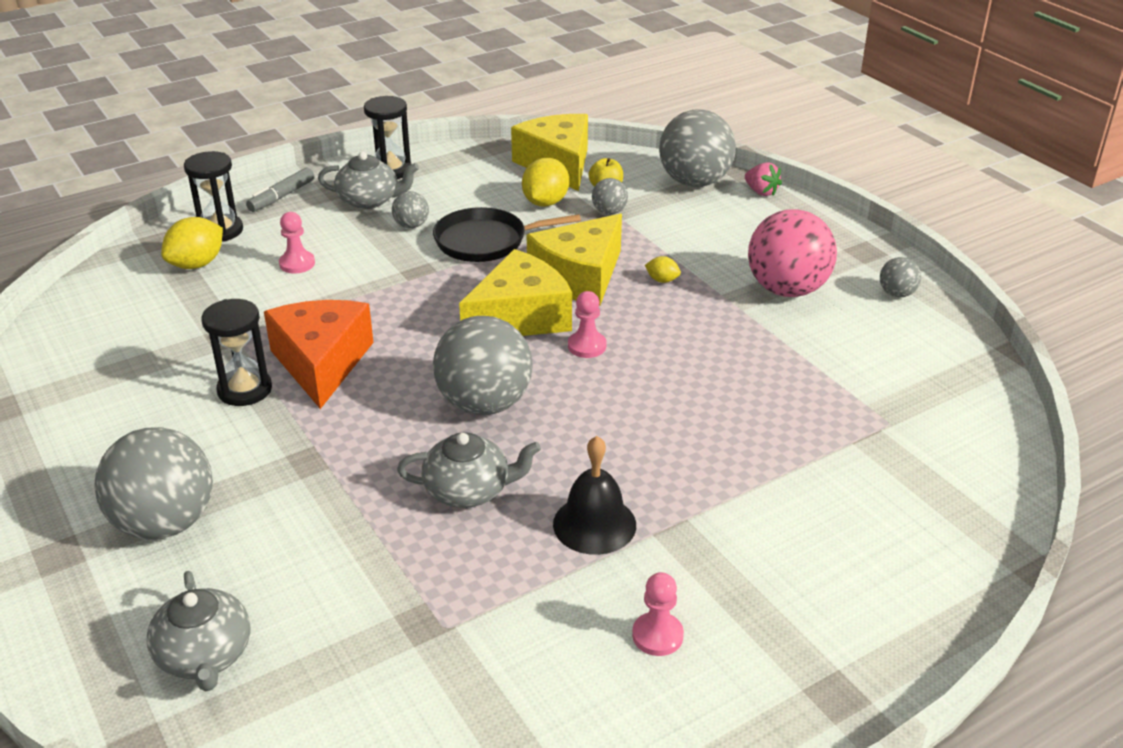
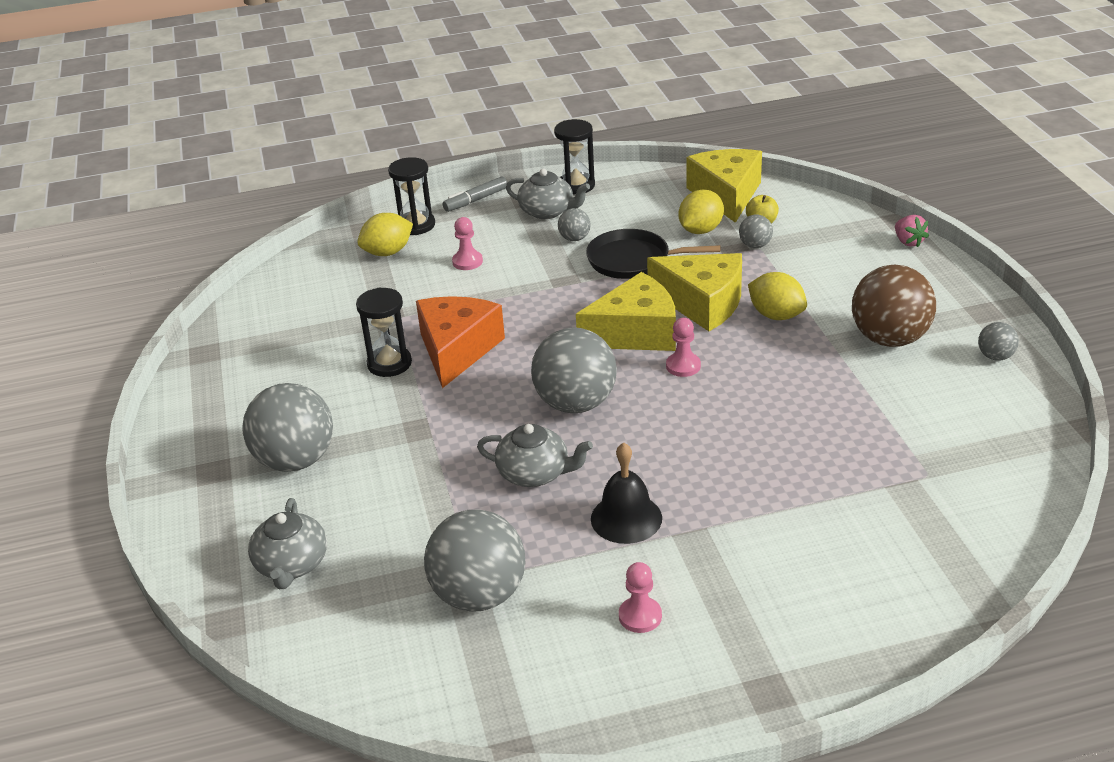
camera: 20 degrees right, 0 degrees up
(579, 277) = (702, 303): yellow cheese -> yellow cheese turned 120 degrees counterclockwise
(662, 280) = (776, 315): yellow lemon -> yellow lemon, size x1.96
(694, 182) = (848, 225): grey ball -> grey ball (479, 595)
(787, 290) = (889, 339): pink ball -> brown ball

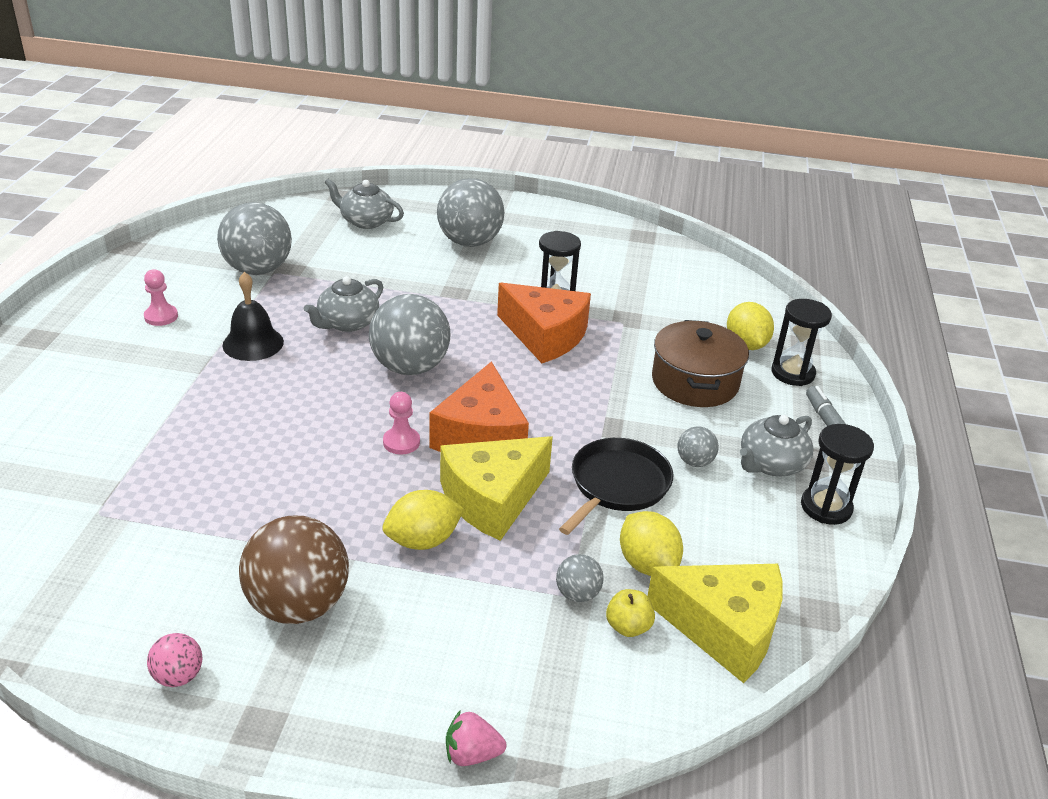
camera: 110 degrees right, 0 degrees up
(467, 262) = (695, 382): pink pawn -> brown pot
(635, 333) = (481, 435): yellow cheese -> orange cheese
(995, 356) = (178, 676): grey ball -> pink ball

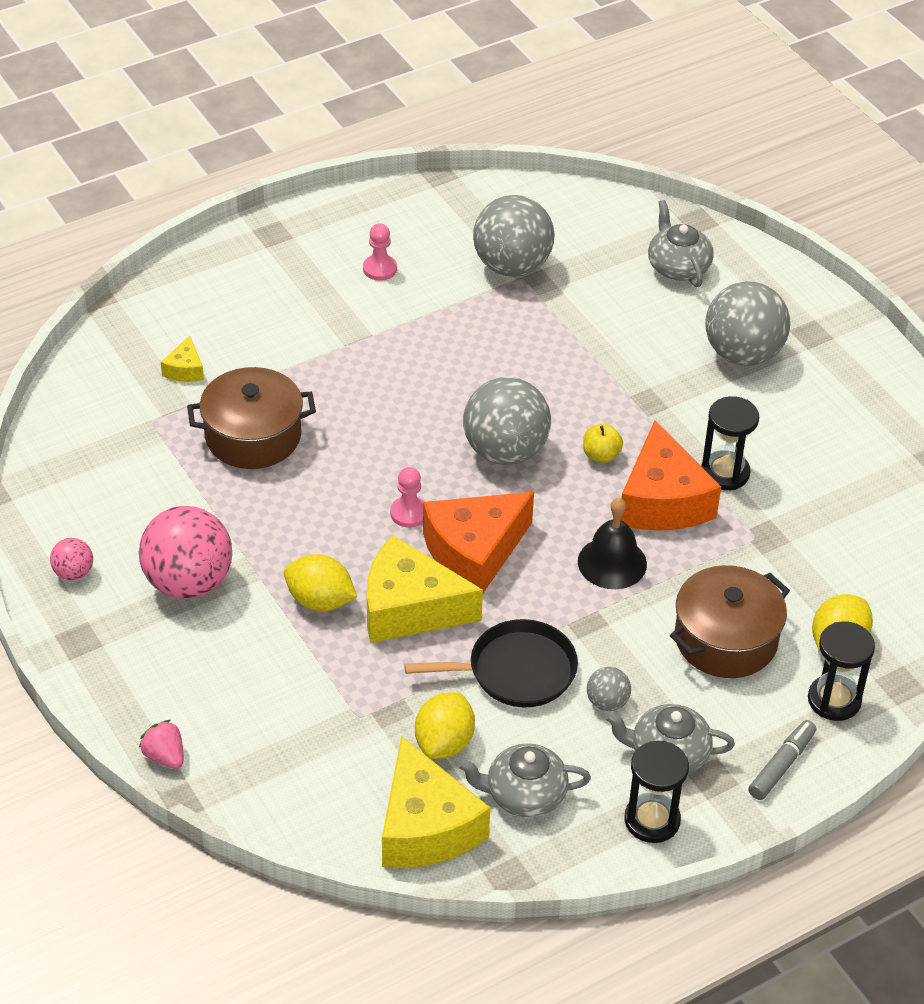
camera: 50 degrees right, 10 degrees up
(80, 461) = (185, 369): none -> yellow cheese
(206, 469) = (253, 436): none -> brown pot
(253, 343) = (416, 343): black bell -> black bell (612, 562)
(298, 605) = (188, 582): brown ball -> pink ball
(347, 323) = (513, 372): grey teapot -> grey teapot (524, 795)
(577, 594) = (365, 721): grey ball -> none
(628, 627) = (365, 769): yellow apple -> yellow apple (601, 455)

